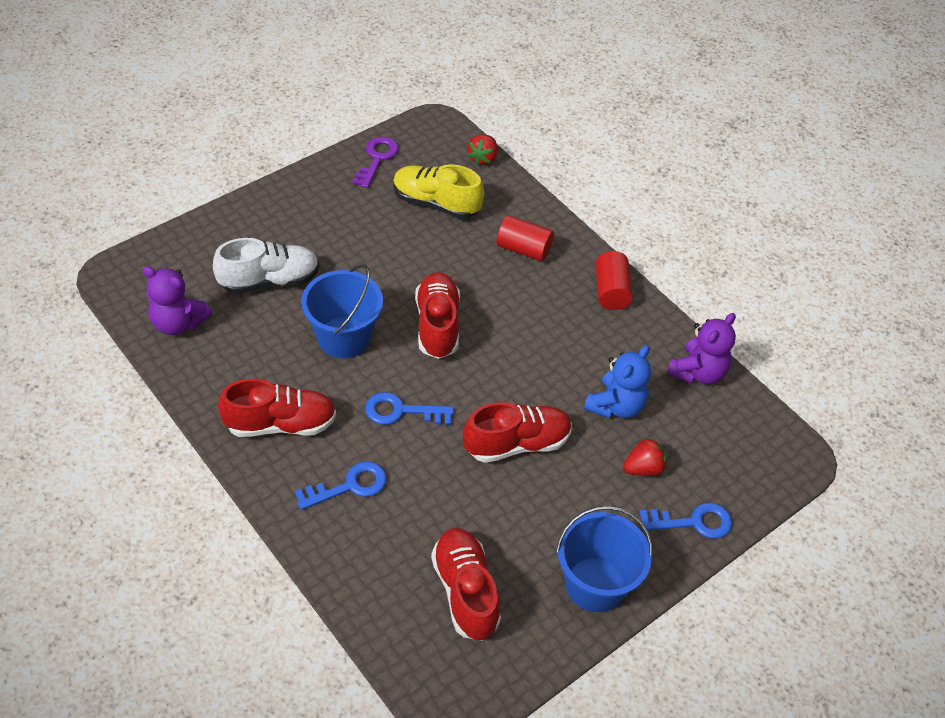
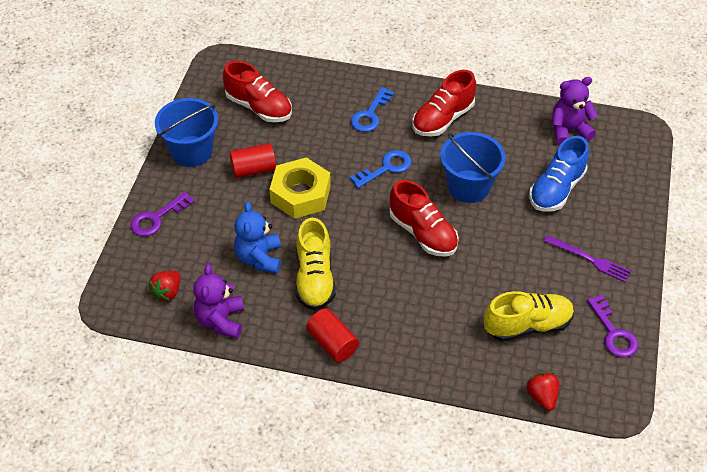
camera: 145 degrees right, 0 degrees up
(269, 280) = (556, 189): white shoe -> blue shoe
(323, 212) = (589, 259): none -> purple fork
(517, 443) = (300, 194): red shoe -> yellow nut
(523, 249) = (426, 333): red cylinder -> red cylinder (253, 169)
(578, 352) = (314, 278): none -> yellow shoe
(643, 468) = (211, 230): red strawberry -> red strawberry (167, 292)
(693, 522) = (157, 218): blue key -> purple key

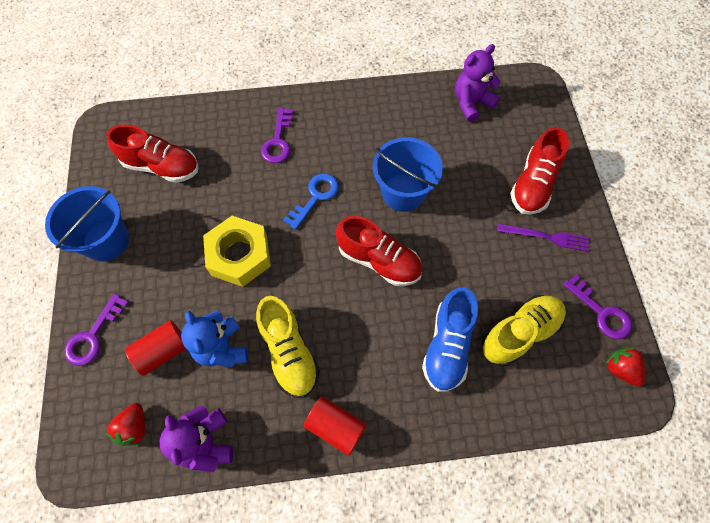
camera: 20 degrees left, 15 degrees up
(253, 169) = (180, 241): red cylinder -> red cylinder (163, 351)
(370, 114) = (278, 141): blue key -> purple key
(443, 119) = (350, 125): red shoe -> red shoe (533, 184)
(542, 396) = (566, 413): red strawberry -> red strawberry (620, 369)
(556, 189) = (486, 169): blue shoe -> blue shoe (447, 346)

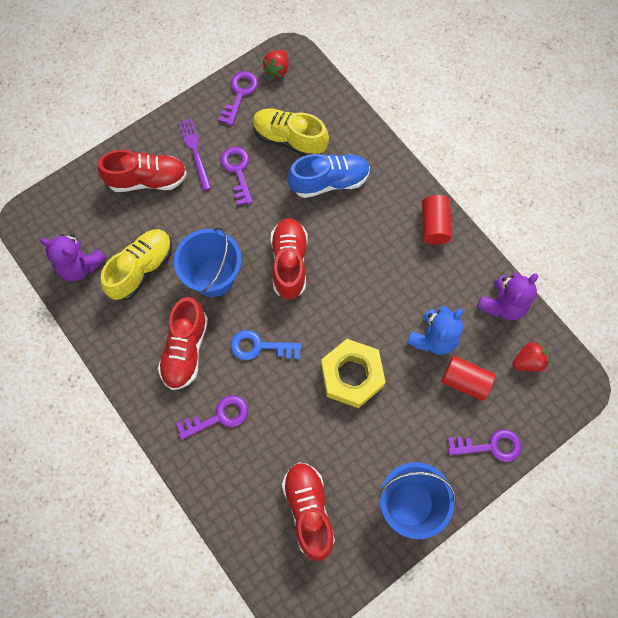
camera: 120 degrees left, 5 degrees up
(289, 352) = (404, 287): yellow shoe -> yellow shoe (141, 269)
(349, 143) = (185, 349): none -> red shoe
(505, 264) = (237, 171): none -> purple key

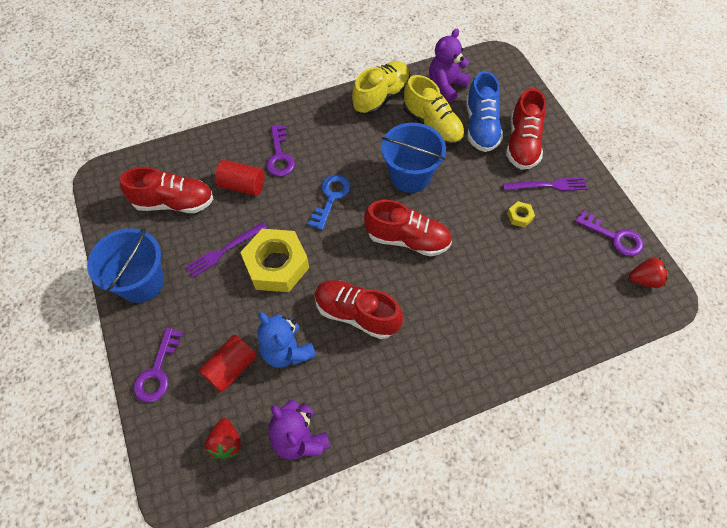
camera: 105 degrees right, 10 degrees down
(185, 349) = (347, 143): red shoe -> red shoe (356, 314)
(237, 171) = (520, 216): purple key -> yellow nut
(277, 70) = (644, 279): red strawberry -> red strawberry turned 135 degrees clockwise
(289, 139) = (551, 271): yellow shoe -> yellow shoe (381, 96)
(329, 182) = (492, 297): blue shoe -> blue shoe (481, 126)
(350, 433) = (224, 250): none -> purple fork
(434, 225) = (415, 392): red cylinder -> red cylinder (242, 185)

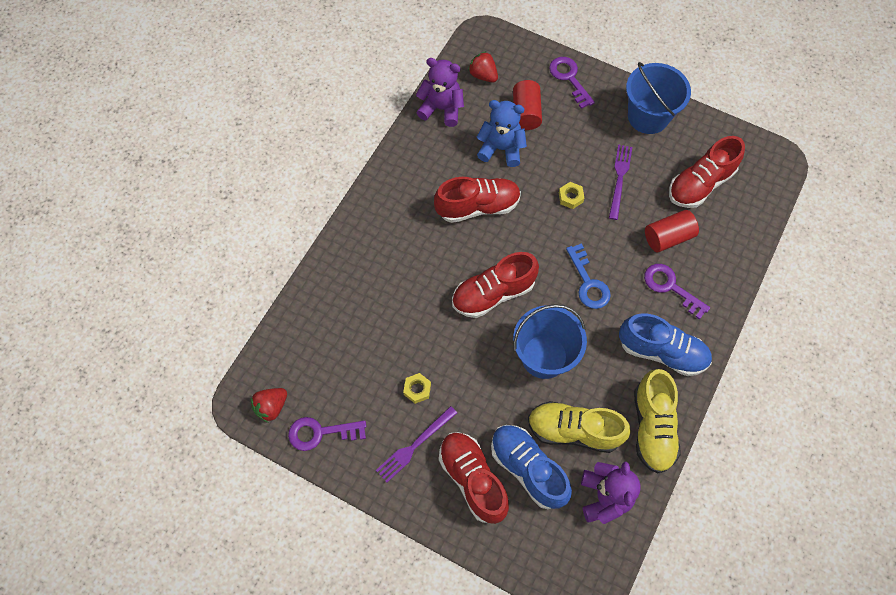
camera: 140 degrees right, 5 degrees up
(276, 265) = (570, 197): yellow nut -> yellow nut, size x0.41
(330, 127) = (662, 352): none -> blue shoe

